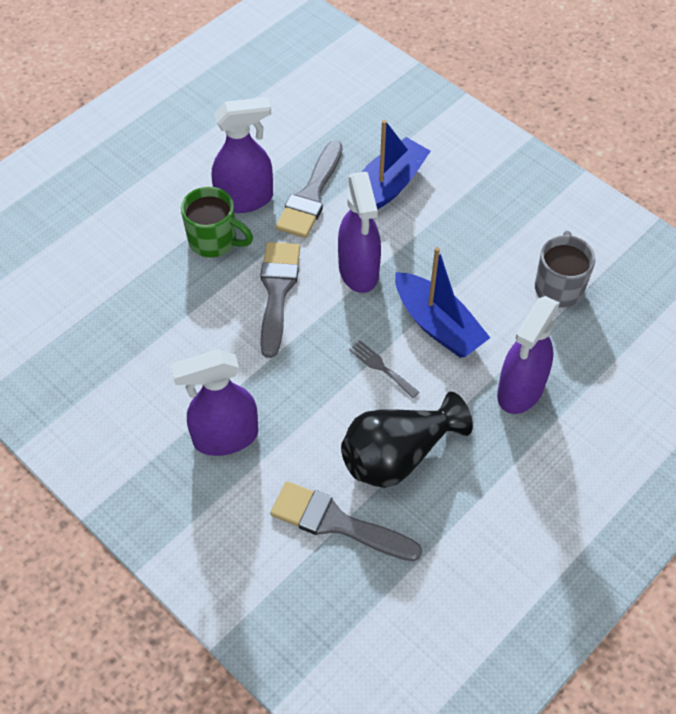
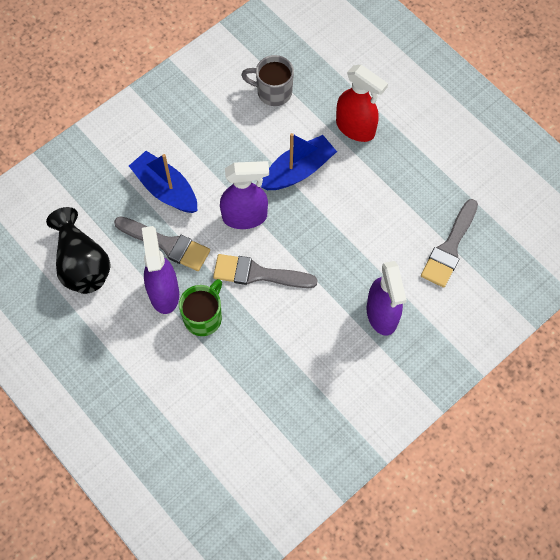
camera: 85 degrees left, 10 degrees up
(381, 367) = (331, 210): grey fork -> none
(398, 456) = (401, 206): black vase -> black vase (82, 264)
(520, 390) = (355, 128): purple spray bottle -> red spray bottle

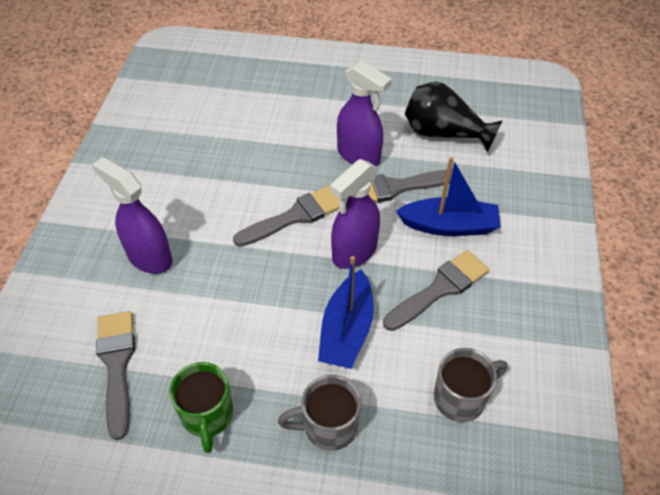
camera: 140 degrees right, 15 degrees down
(203, 317) = (309, 160): green mug -> green mug (207, 416)
(218, 154) = (440, 289): none -> grey brush
(355, 128) = (328, 426): red spray bottle -> grey mug

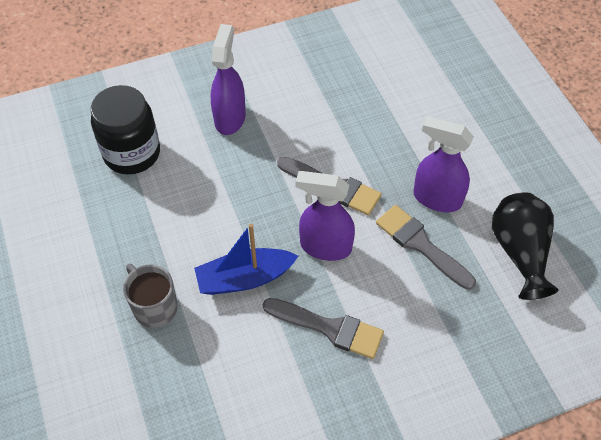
camera: 60 degrees right, 5 degrees up
(117, 365) = (132, 153): grey brush -> black jar
(207, 416) = (122, 227): green mug -> none
(359, 156) = (436, 198): purple spray bottle -> purple spray bottle turned 105 degrees clockwise
(449, 226) = (405, 306): blue boat -> none
(461, 398) = (230, 389): grey mug -> none

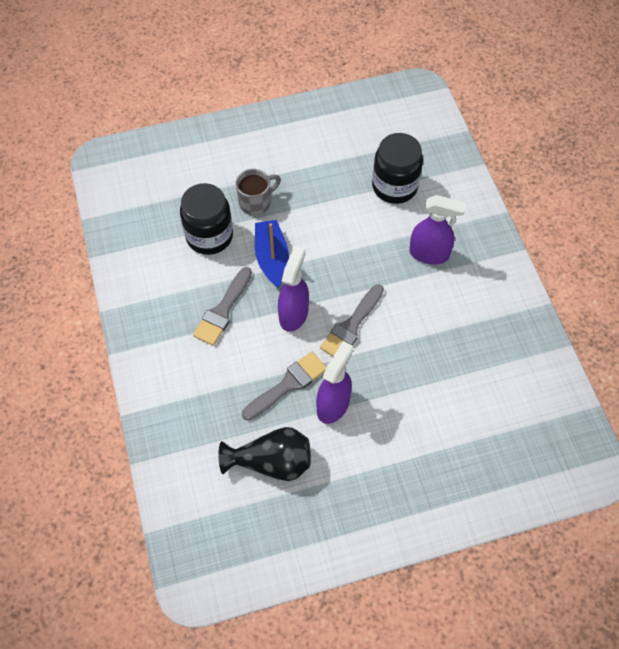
camera: 95 degrees right, 5 degrees up
(212, 360) = (209, 236): none -> black jar

